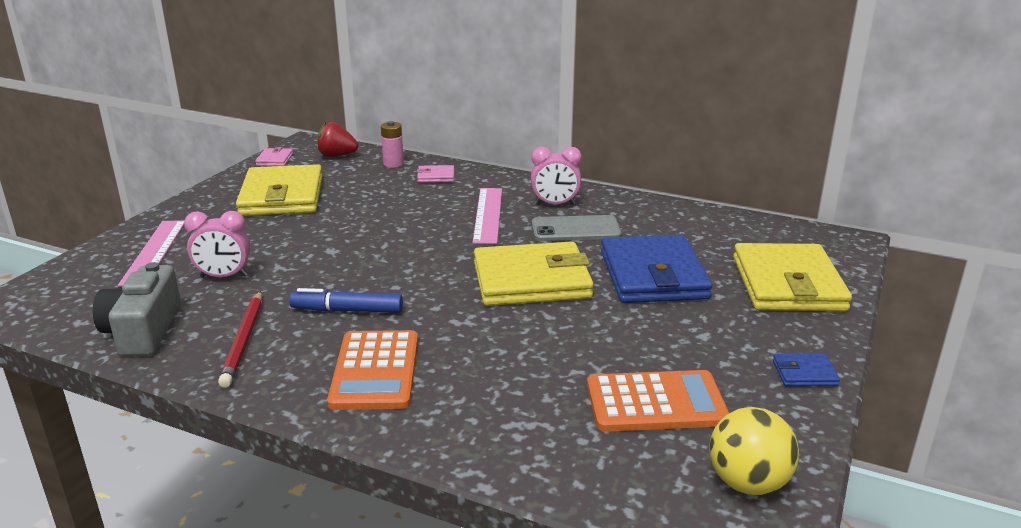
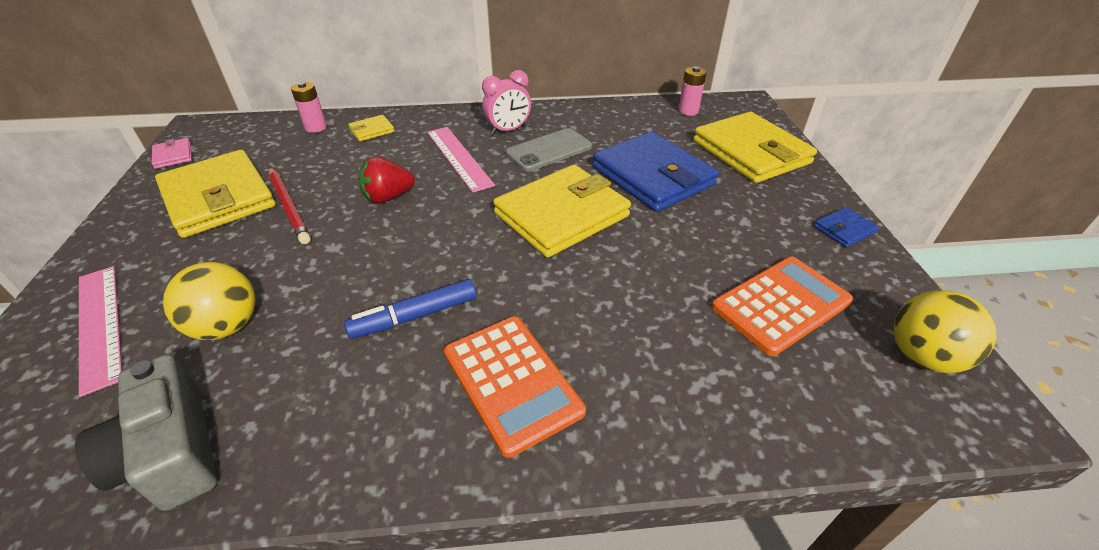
camera: 30 degrees left, 15 degrees up
(224, 276) = (227, 326): pink clock -> yellow ball
(244, 340) = (325, 408): red pencil -> red pencil (288, 207)
(336, 156) = (245, 133): red strawberry -> red strawberry (388, 197)
(436, 176) = (372, 130): pink wallet -> yellow wallet
(763, 231) = (688, 111): none -> pink battery

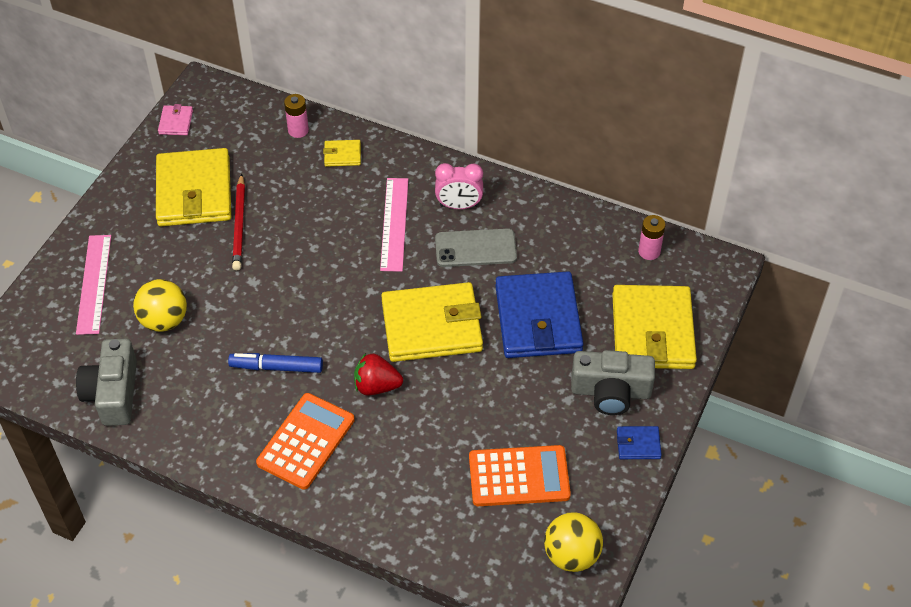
camera: 30 degrees right, 10 degrees up
(388, 197) = (314, 247): red strawberry -> red strawberry (376, 386)
(511, 382) = (306, 441): orange calculator -> orange calculator turned 150 degrees counterclockwise
(772, 201) = (610, 391): none -> grey camera

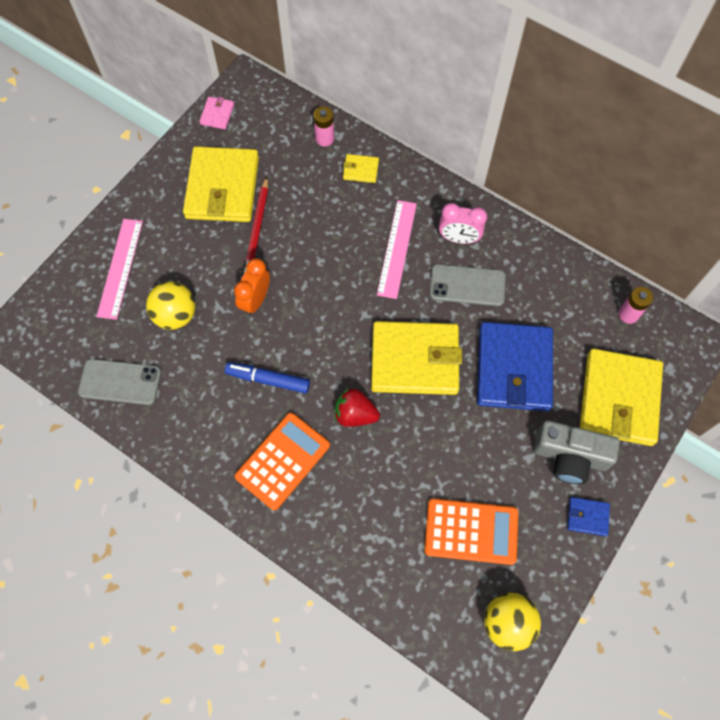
camera: 10 degrees right, 15 degrees up
(113, 393) = (120, 382): grey camera -> grey phone
(249, 294) = (255, 300): none -> orange clock

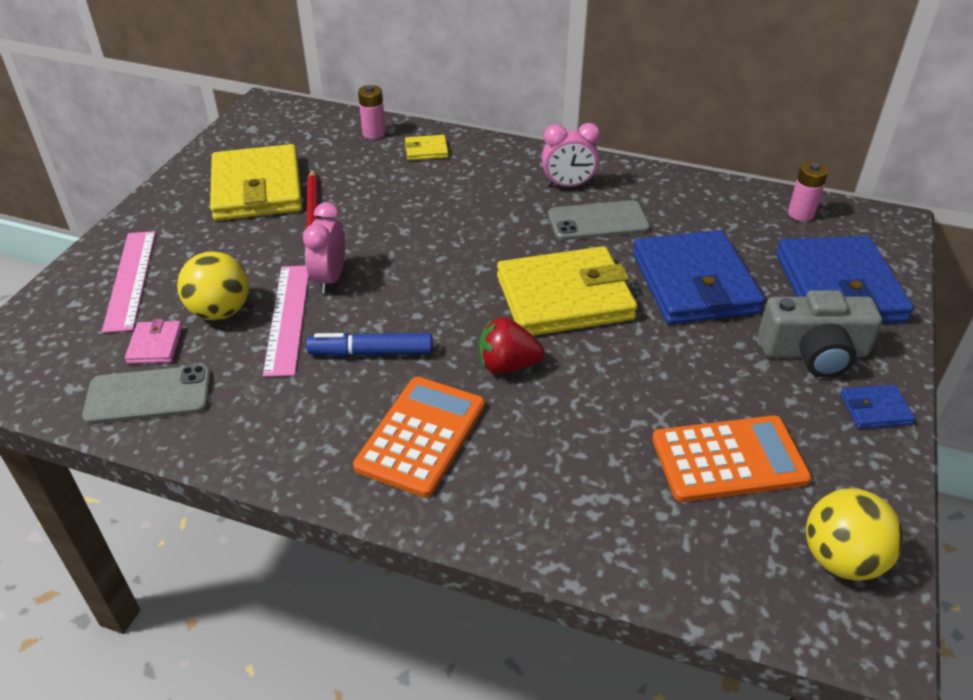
camera: 15 degrees left, 25 degrees down
(217, 114) = (235, 133): pink wallet -> pink wallet (155, 345)
(255, 300) = (330, 279): orange clock -> pink clock
(397, 248) = (497, 205): pink ruler -> pink ruler (288, 318)
(619, 399) = (838, 287): yellow wallet -> blue wallet

